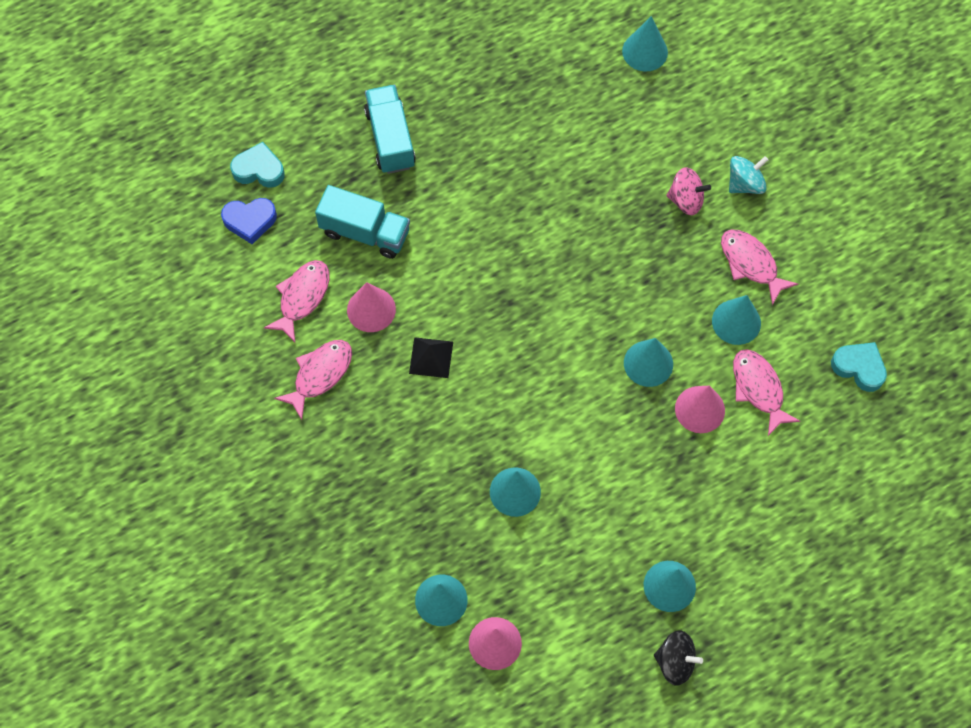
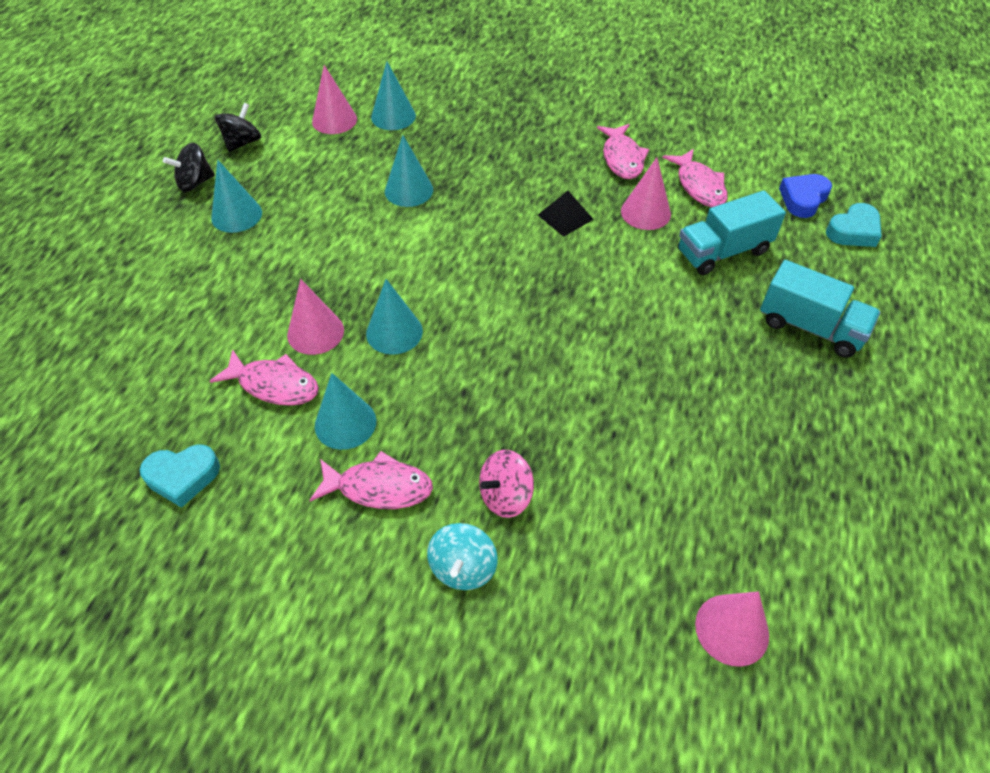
camera: 135 degrees right, 15 degrees down
(598, 684) = (242, 143): none -> black spinning top
(645, 51) = (732, 629): turquoise cone -> pink cone

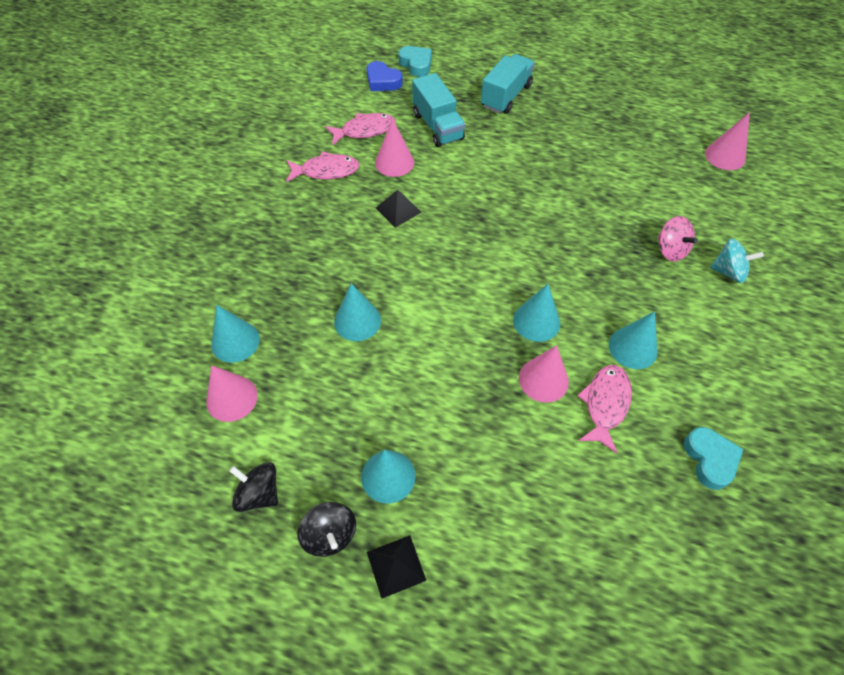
camera: 90 degrees left, 5 degrees up
(156, 221) = (396, 566): none -> black pyramid
(379, 487) = (683, 321): pink fish -> none

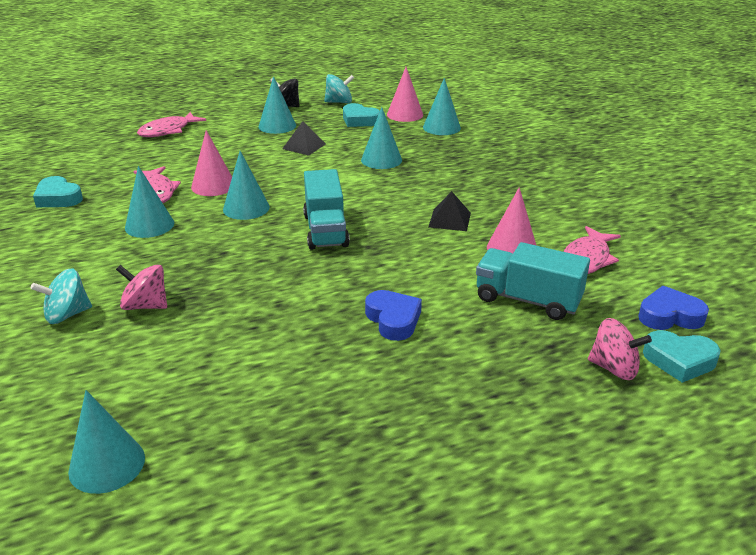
camera: 140 degrees right, 25 degrees down
(259, 493) = (339, 102): black spinning top -> turquoise spinning top
(290, 420) = (359, 120): none -> turquoise heart
(326, 171) = (555, 215): pink fish -> pink fish (168, 131)
(396, 566) = (240, 110): black pyramid -> black pyramid (304, 146)
(450, 76) = (614, 368): none -> pink spinning top
(506, 96) = (507, 381): turquoise truck -> turquoise truck (325, 230)
(524, 155) = (393, 319): none -> blue heart
(725, 156) = (107, 464): pink cone -> turquoise cone

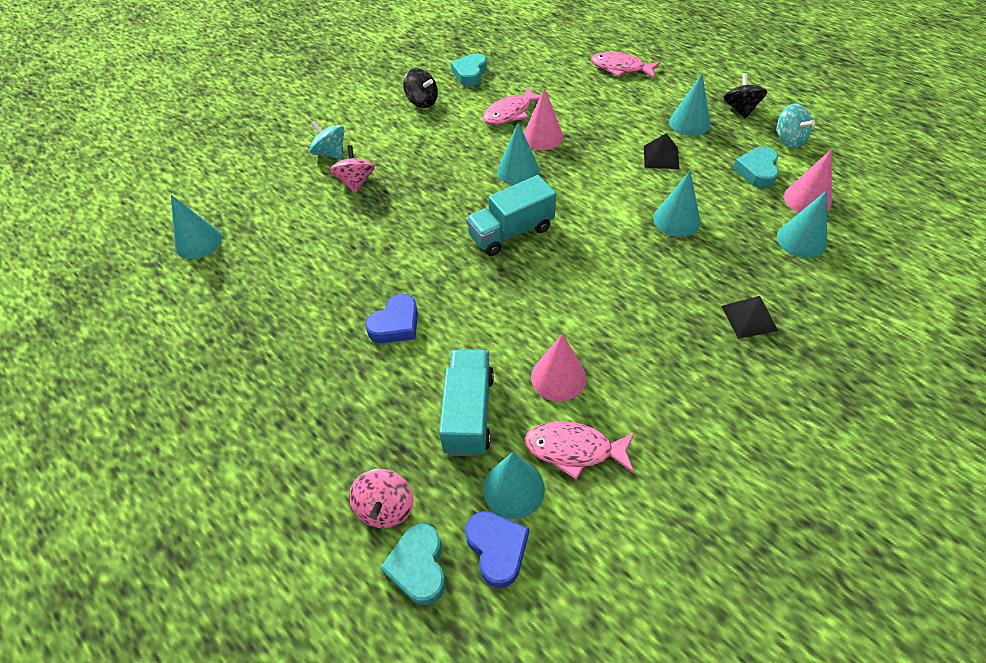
camera: 70 degrees right, 20 degrees up
(62, 235) = (422, 102): none -> black spinning top
(149, 225) = (459, 134): turquoise cone -> turquoise cone (513, 488)
(449, 219) = (586, 311): black pyramid -> black pyramid (749, 318)

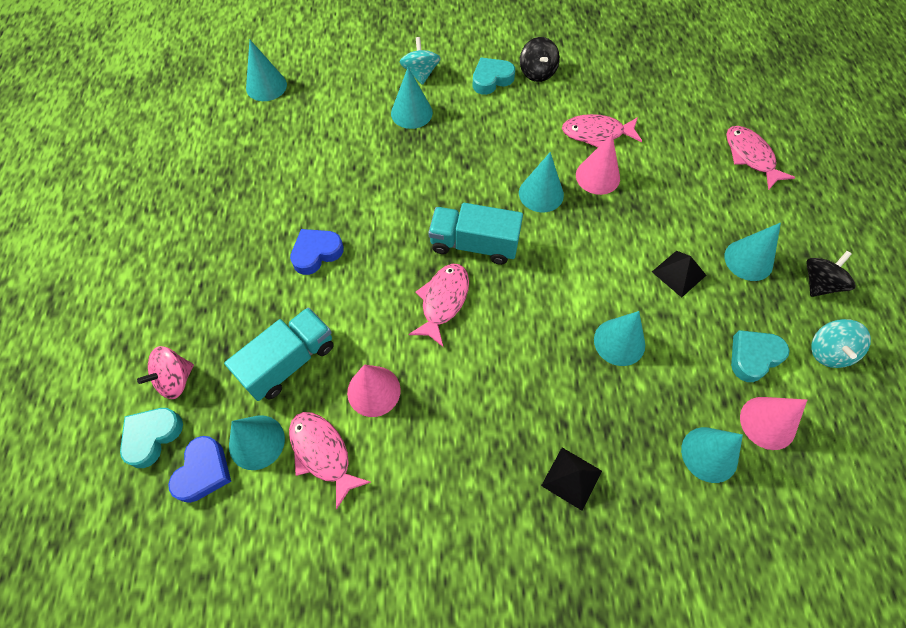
camera: 40 degrees right, 10 degrees up
(356, 182) = (411, 113): pink spinning top -> turquoise cone
(396, 324) = (316, 253): blue heart -> blue heart turned 150 degrees clockwise
(470, 74) = (606, 71): turquoise heart -> turquoise heart (491, 79)
(534, 282) = (443, 301): none -> pink fish

